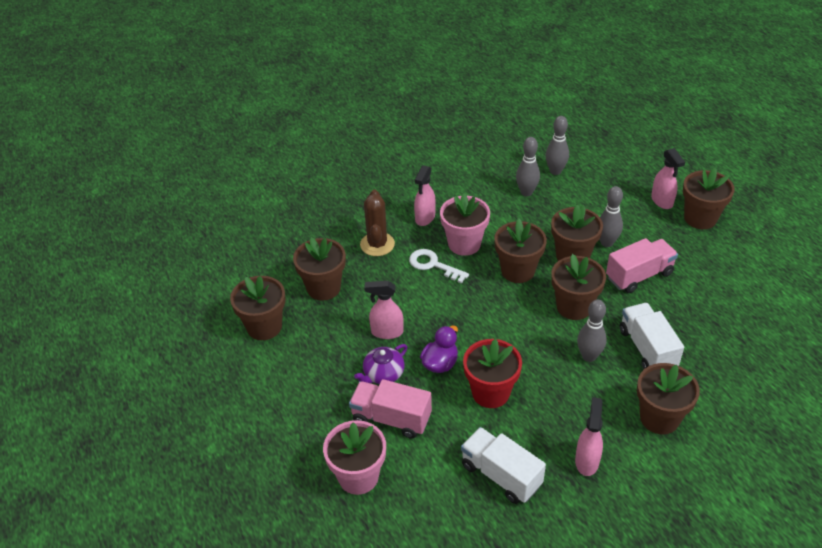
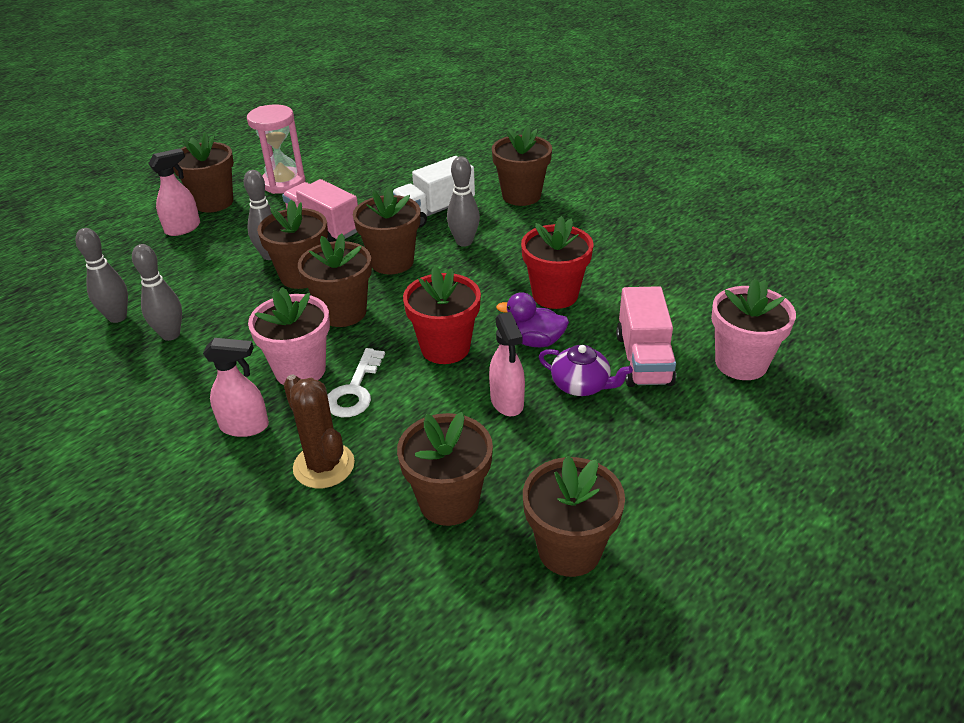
camera: 110 degrees left, 5 degrees down
(377, 244) = (324, 466): brown cactus -> brown cactus turned 75 degrees clockwise
(455, 314) = (445, 348): none -> red flower pot
(501, 475) = (655, 268): white truck -> none
(587, 461) = (599, 225): pink spray bottle -> none
(725, 260) = (283, 183): none -> pink hourglass

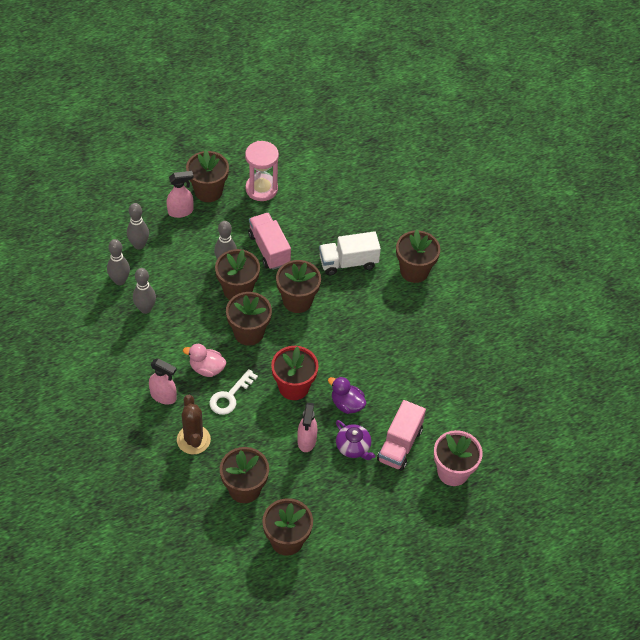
camera: 20 degrees right, 15 degrees up
(300, 370) = (207, 368): pink flower pot -> pink duck
(464, 242) = (351, 301): grey bowling pin -> grey bowling pin (139, 245)
(555, 295) = (380, 373): red flower pot -> none

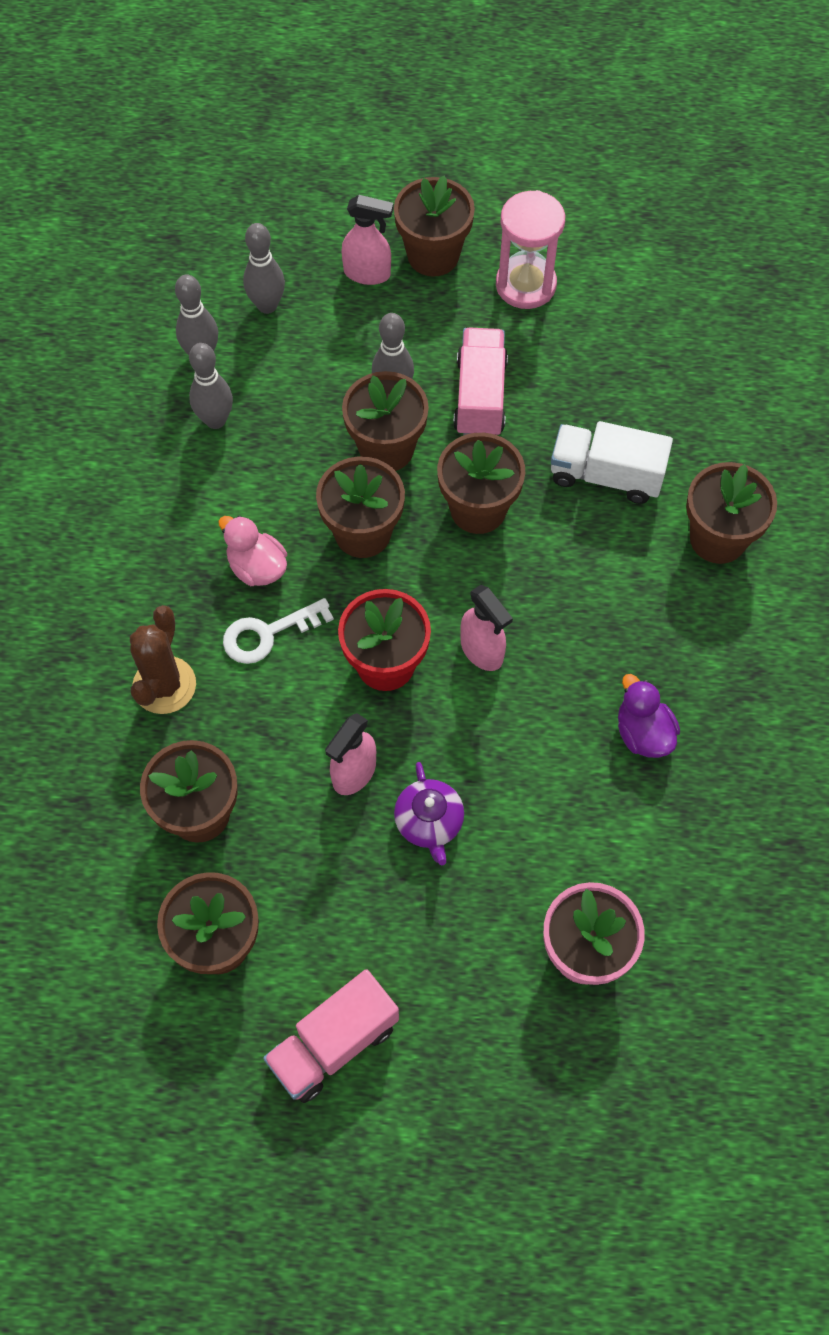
camera: 30 degrees right, 10 degrees up
(163, 396) = (159, 586): pink spray bottle -> pink spray bottle (482, 651)
(347, 404) = (461, 736): purple duck -> purple duck (643, 733)
(399, 445) = (514, 855): pink truck -> pink truck (333, 1043)

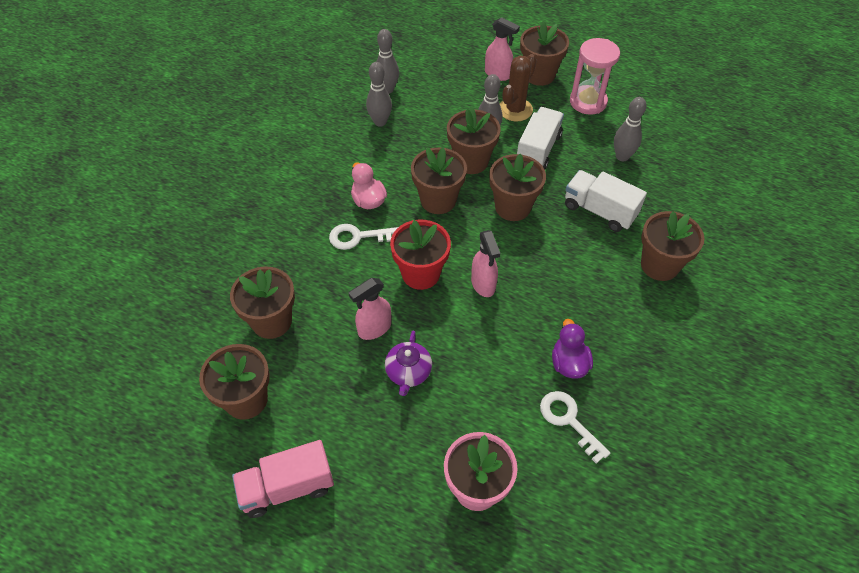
camera: 20 degrees right, 10 degrees down
(164, 685) = (286, 246): brown cactus -> brown cactus (515, 109)
(267, 305) = (434, 75): grey bowling pin -> grey bowling pin (622, 156)
(480, 397) = (538, 150): pink truck -> white truck
(671, 816) = (568, 420): none -> white key

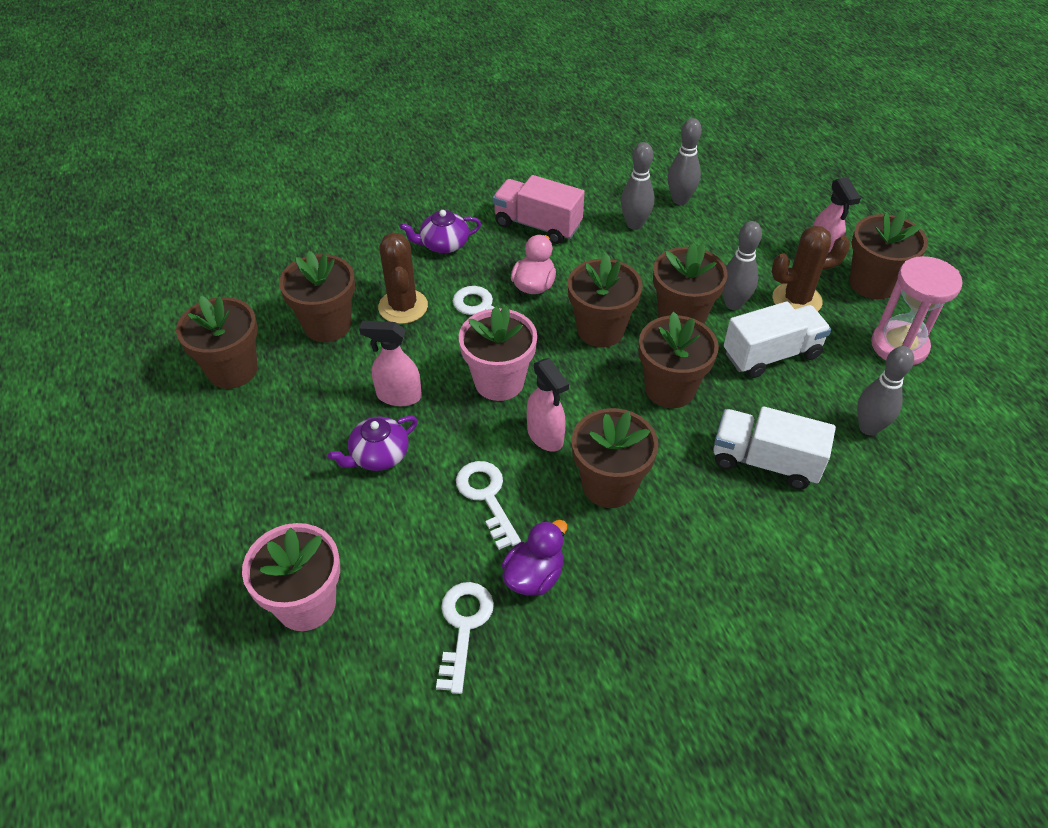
camera: 45 degrees right, 5 degrees down
(280, 214) = (443, 244): none -> purple teapot
(287, 487) = (174, 462): pink truck -> pink truck (537, 225)
(305, 272) = (403, 307): none -> brown cactus
(421, 274) = (499, 382): red flower pot -> pink flower pot
(483, 284) = (545, 436): pink spray bottle -> pink spray bottle turned 60 degrees counterclockwise
(495, 343) = (486, 497): none -> white key
(599, 211) = (765, 461): white truck -> white truck turned 60 degrees counterclockwise
(659, 265) = (765, 568): brown flower pot -> brown flower pot (609, 485)

